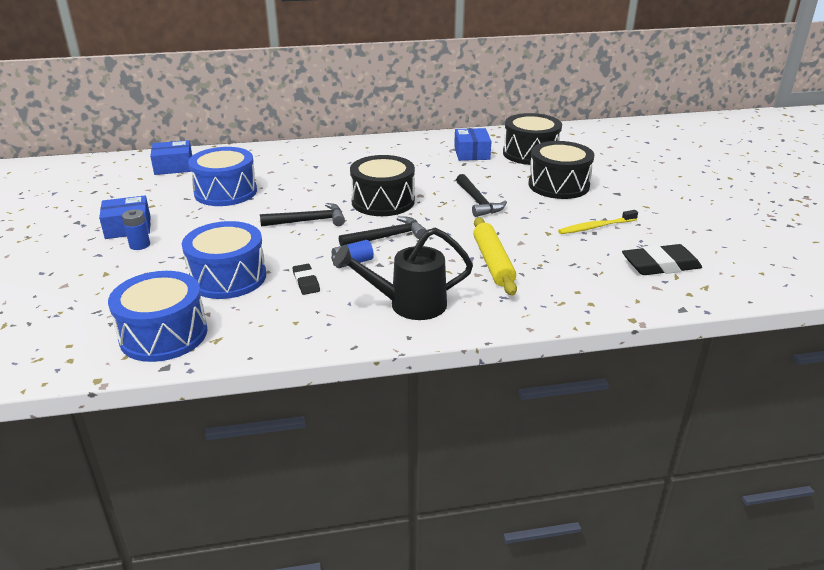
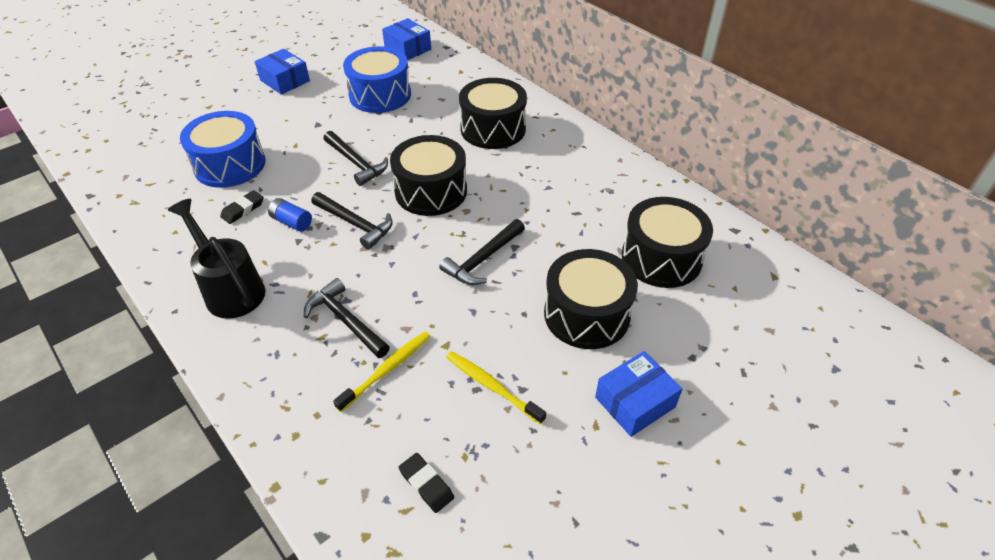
camera: 60 degrees right, 15 degrees up
(140, 245) = (259, 99): blue battery -> none
(164, 335) = (132, 174): blue drum -> none
(338, 164) = (493, 129): none -> black drum
(471, 153) = (612, 208): blue box -> blue box (635, 402)
(493, 262) = (346, 321): yellow rolling pin -> black hammer
(555, 257) = (387, 369): none -> yellow toothbrush
(660, 265) = (426, 484): black eraser -> black eraser, size x0.56

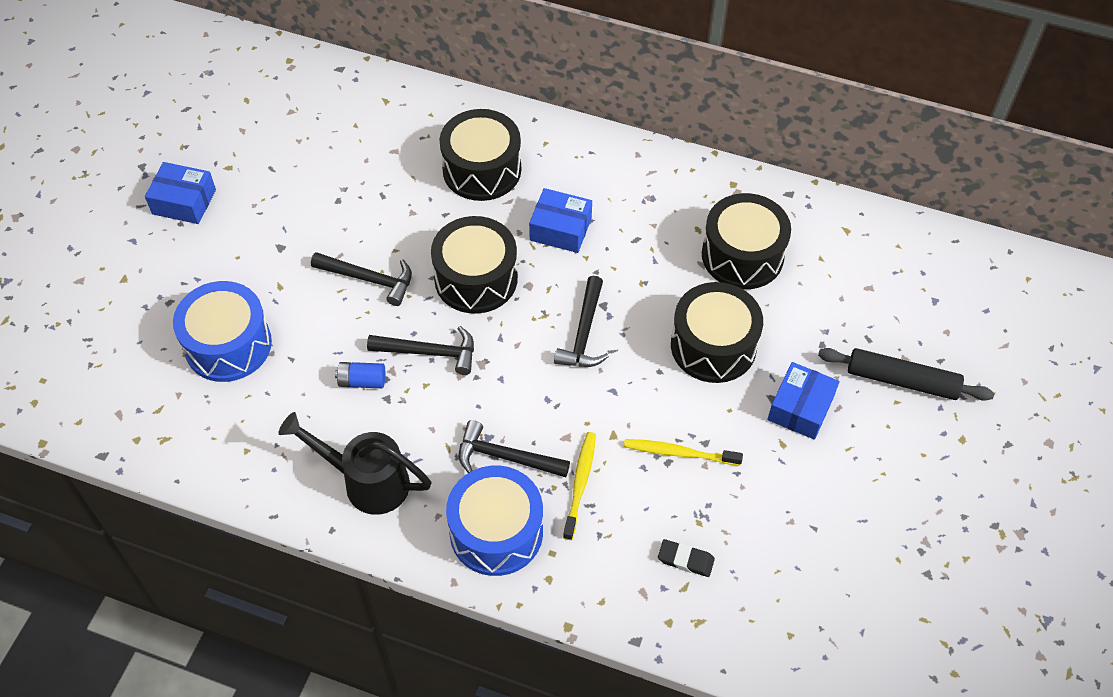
camera: 30 degrees left, 10 degrees up
(243, 209) = (296, 391): black eraser -> none
(380, 95) = (319, 175): blue drum -> blue drum (496, 532)
(408, 48) = (295, 90): blue box -> blue box (560, 229)
(759, 425) = (902, 380): none -> black rolling pin

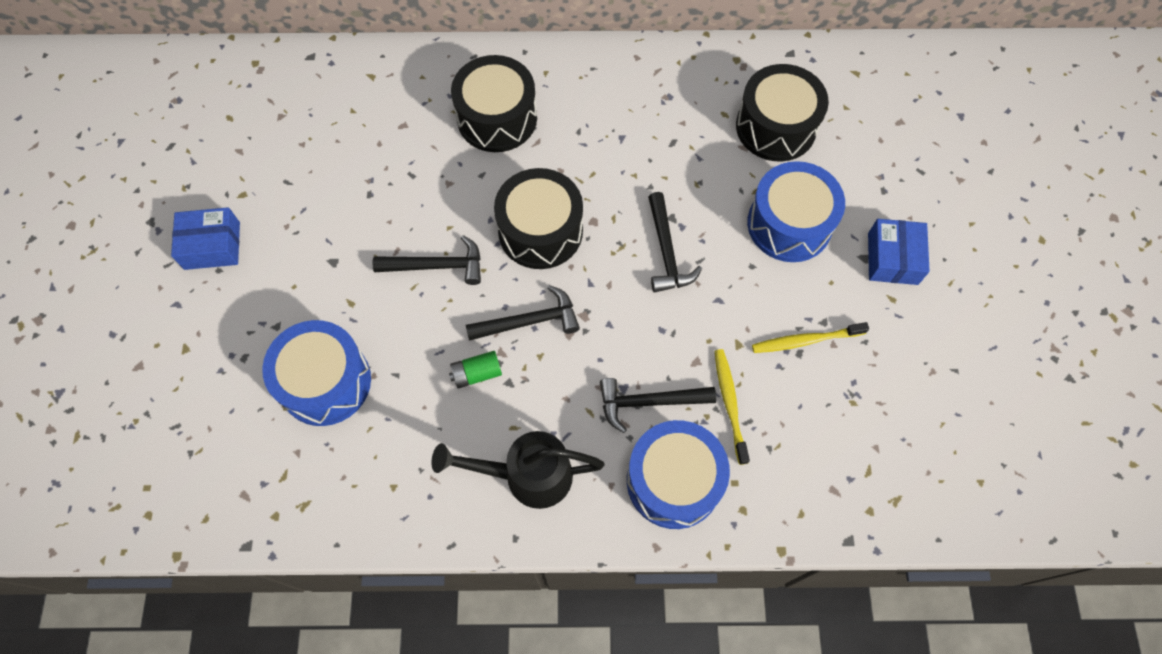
camera: 20 degrees left, 10 degrees up
(362, 381) = (477, 373): blue battery -> green battery
(560, 229) = (598, 154): blue box -> none
(685, 560) = (858, 444): black eraser -> none
(713, 346) = (789, 224): black drum -> blue drum
(902, 380) = (967, 201): black rolling pin -> none

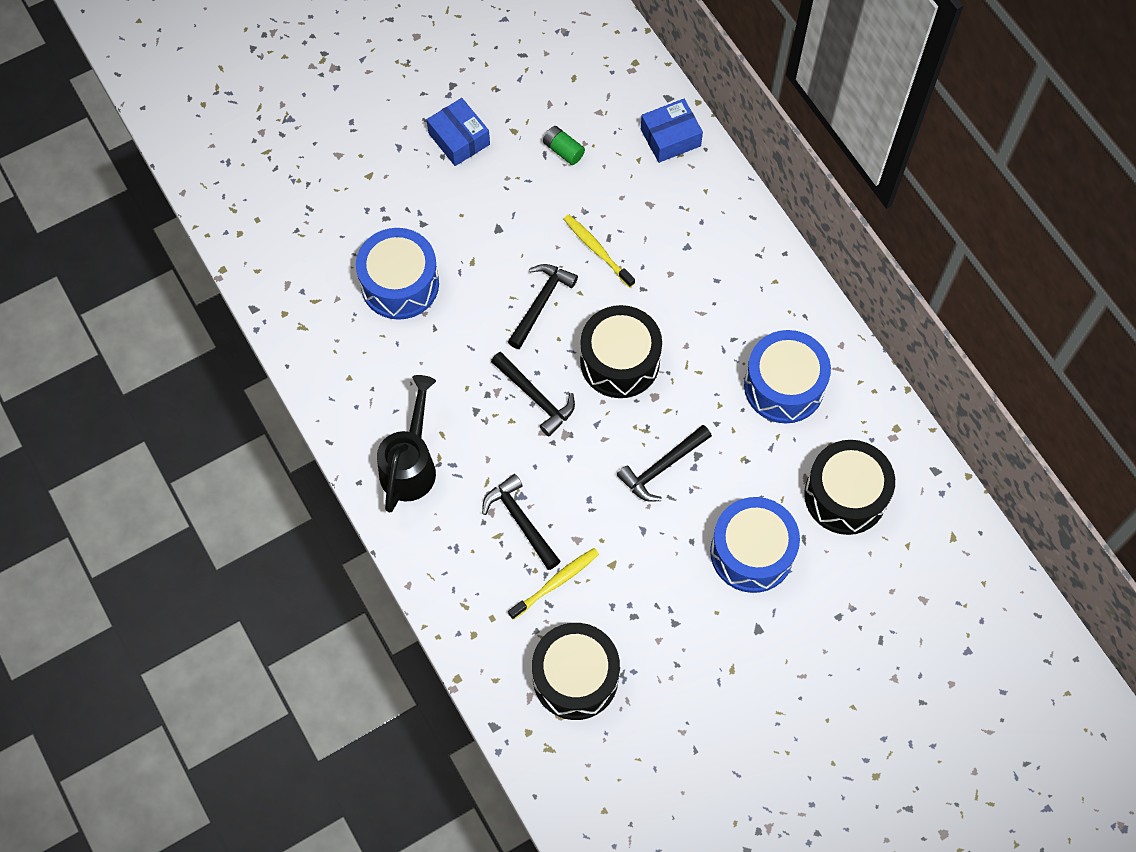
camera: 60 degrees right, 0 degrees up
(436, 266) = (540, 303): black hammer -> black hammer turned 120 degrees counterclockwise
(477, 373) = (469, 384): green battery -> green battery (563, 150)
(497, 118) = (704, 269): black drum -> black drum (575, 677)
(527, 475) = (410, 464): black watering can -> black watering can turned 45 degrees clockwise
(673, 481) = (467, 572): blue drum -> blue drum (784, 386)
(805, 340) = (648, 615): yellow toothbrush -> yellow toothbrush (597, 250)
(892, 258) = (772, 653): blue box -> blue box (670, 137)

